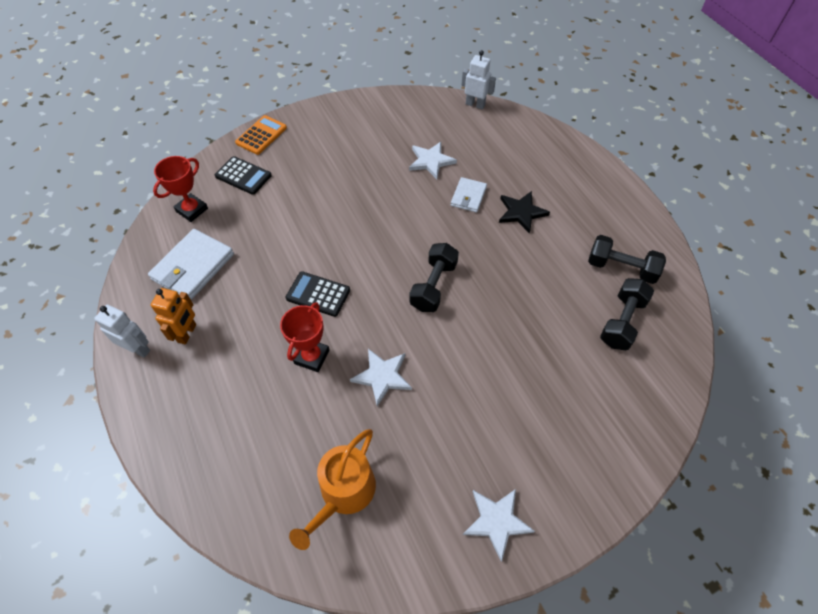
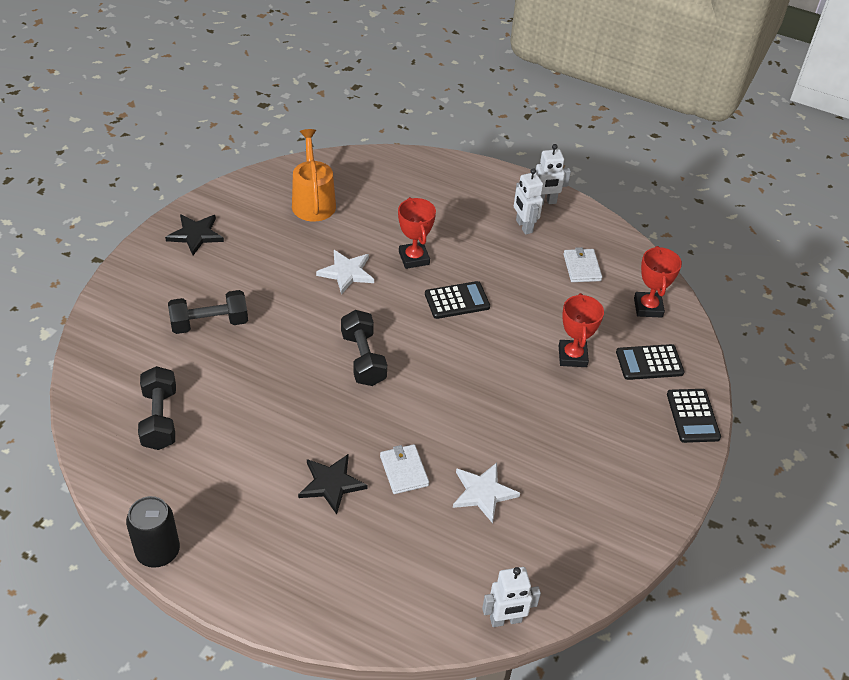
camera: 140 degrees right, 10 degrees down
(187, 333) = (523, 226): orange robot -> white robot
(193, 267) = (582, 267): white wallet -> white wallet, size x0.58
(261, 135) = (692, 416): orange calculator -> black calculator
(286, 206) = (572, 356): none -> red trophy
(496, 521) = (195, 235): white star -> black star
(621, 268) = (184, 477): black dumbbell -> black dumbbell (209, 323)
(658, 229) = (158, 551): none -> black can

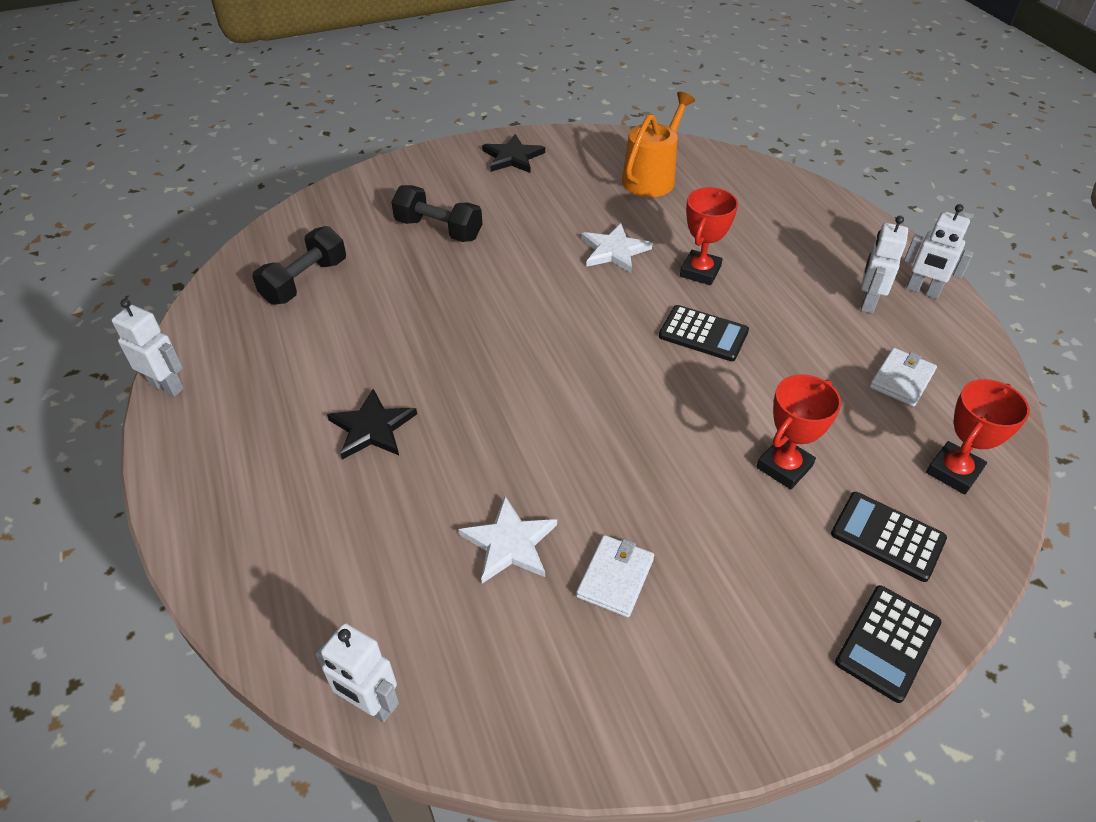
camera: 45 degrees right, 0 degrees up
(158, 551) = (167, 386): black can -> white robot
(363, 359) = (540, 334): black dumbbell -> none
(404, 471) = (454, 462): white wallet -> white wallet (615, 577)

